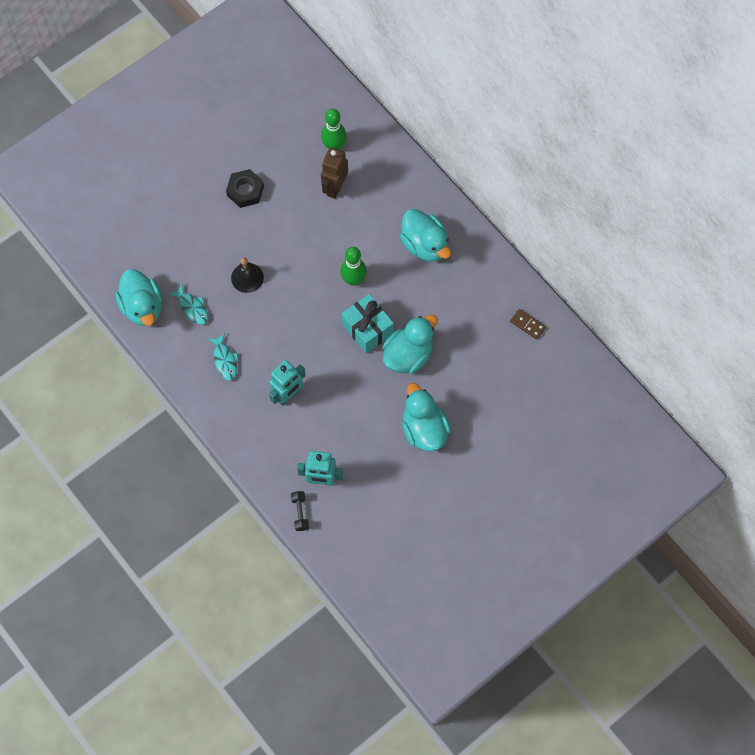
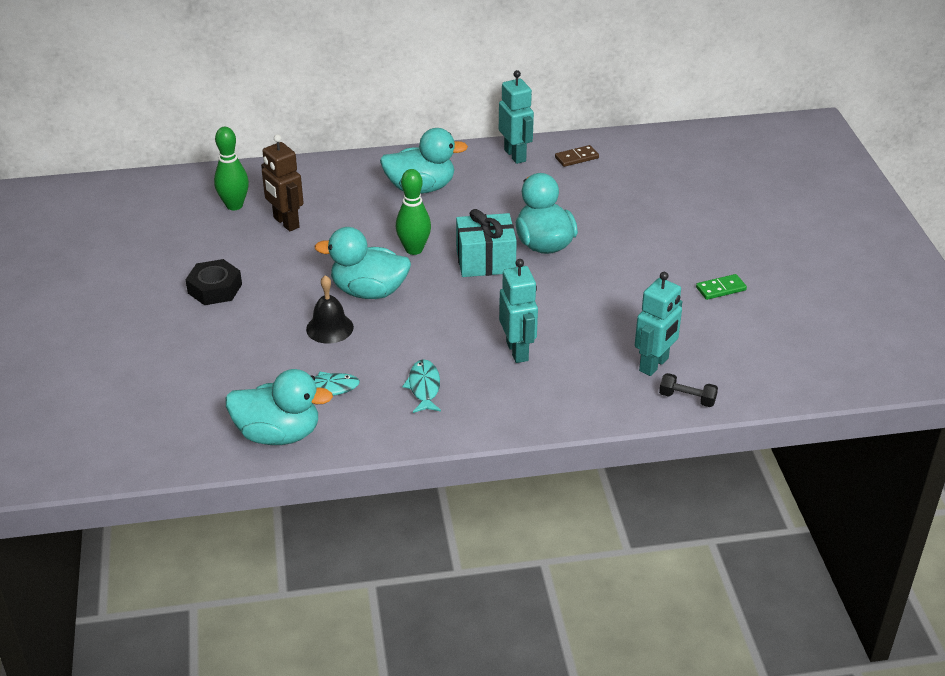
camera: 60 degrees left, 30 degrees down
(225, 360) = (424, 387): turquoise fish -> turquoise fish turned 105 degrees counterclockwise
(424, 429) = (646, 265): turquoise duck -> turquoise duck (369, 291)
(425, 487) = (720, 289): none -> green domino
(504, 283) = (515, 155): none -> turquoise robot

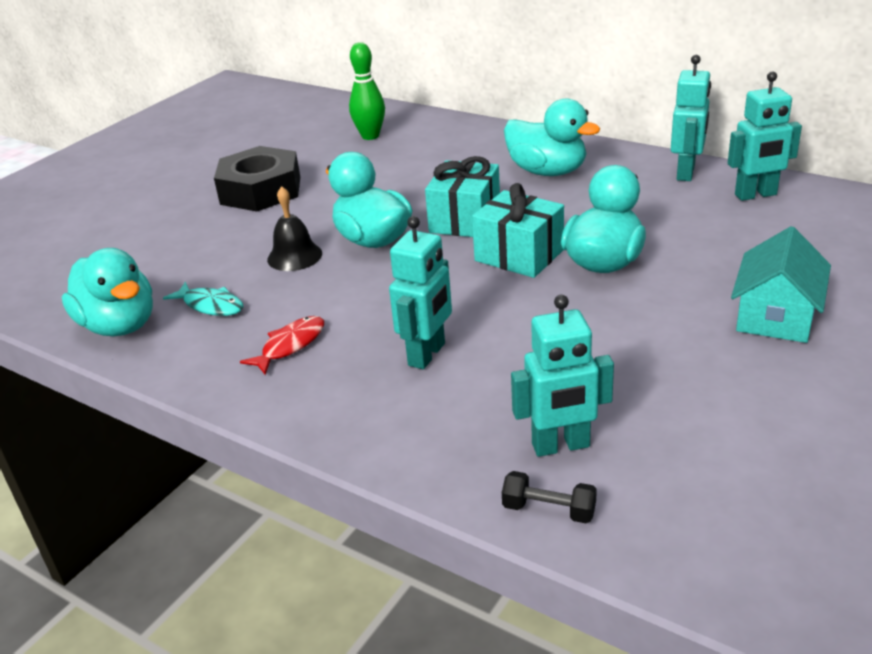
camera: 45 degrees right, 5 degrees down
(215, 288) = (260, 190): black nut -> black nut, size x1.54
(286, 223) = (389, 161): brown robot -> none
(414, 249) = (465, 220): green bowling pin -> turquoise gift
(424, 387) = (290, 345): turquoise fish -> red fish
(576, 158) = (756, 195): brown domino -> turquoise robot
(674, 239) = (776, 315): none -> turquoise house
(687, 398) = (549, 510): black dumbbell -> black dumbbell turned 45 degrees counterclockwise
(720, 289) = (771, 398): green domino -> none

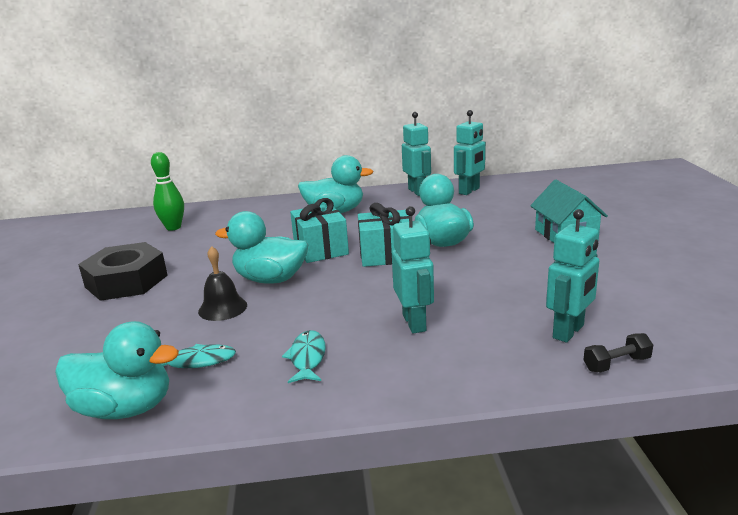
camera: 40 degrees left, 10 degrees down
(290, 345) = (307, 358): red fish -> turquoise fish

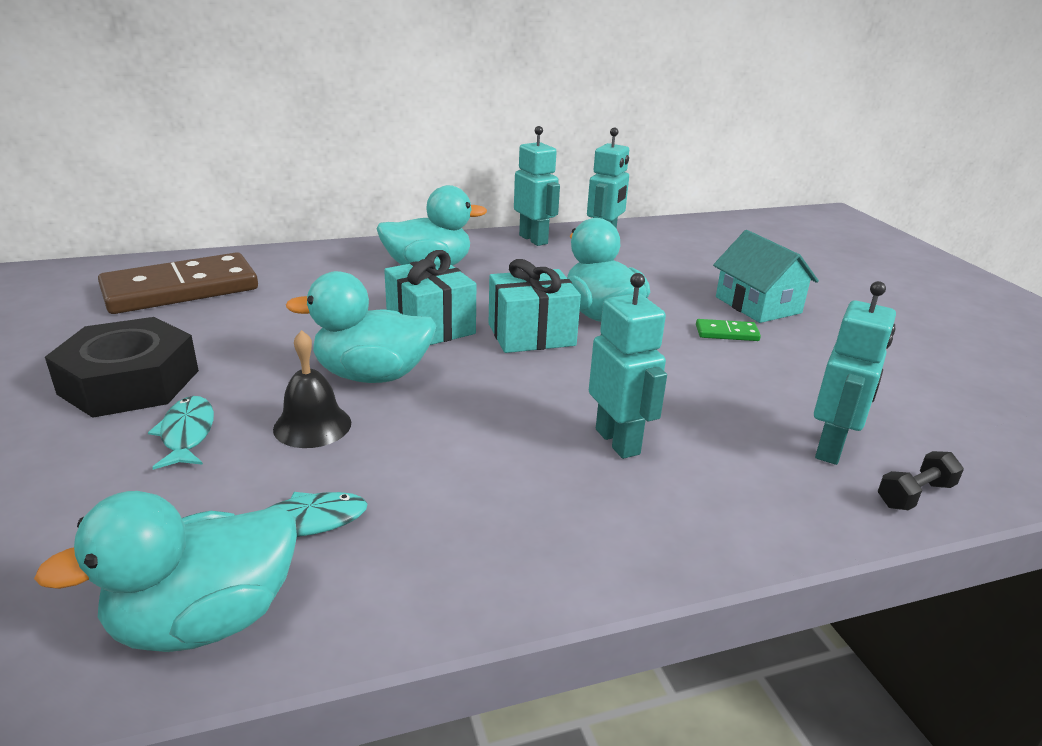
camera: 15 degrees left, 5 degrees up
(125, 408) = (205, 620): turquoise duck -> turquoise duck turned 150 degrees clockwise
(173, 227) = (181, 290): green bowling pin -> brown domino
(307, 358) = (482, 507): turquoise fish -> turquoise fish (187, 434)
(530, 254) = (727, 333): none -> green domino

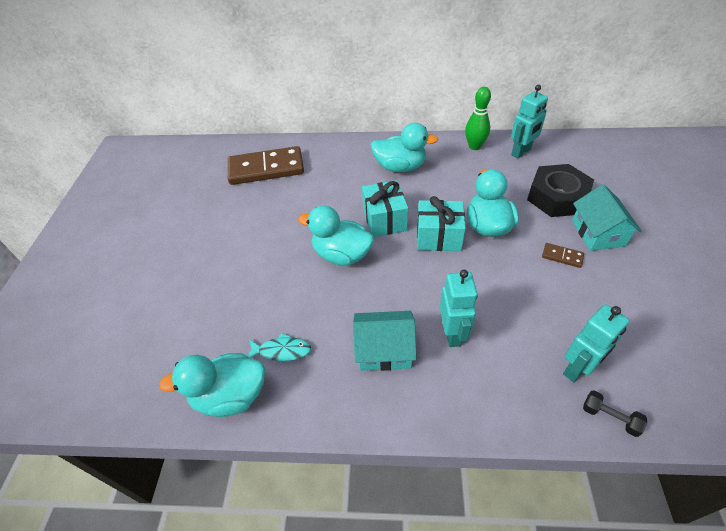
camera: 25 degrees right, 20 degrees up
(129, 382) = (229, 238): black nut -> black nut (557, 197)
(187, 434) = (247, 280): turquoise fish -> none
(312, 425) = (303, 286): black bell -> none
(510, 483) = (384, 349): none -> turquoise house
(533, 239) = (474, 146): turquoise robot -> green bowling pin
(727, 333) = (562, 256): green domino -> brown domino
(915, 495) = (610, 417): black dumbbell -> black dumbbell turned 45 degrees clockwise

